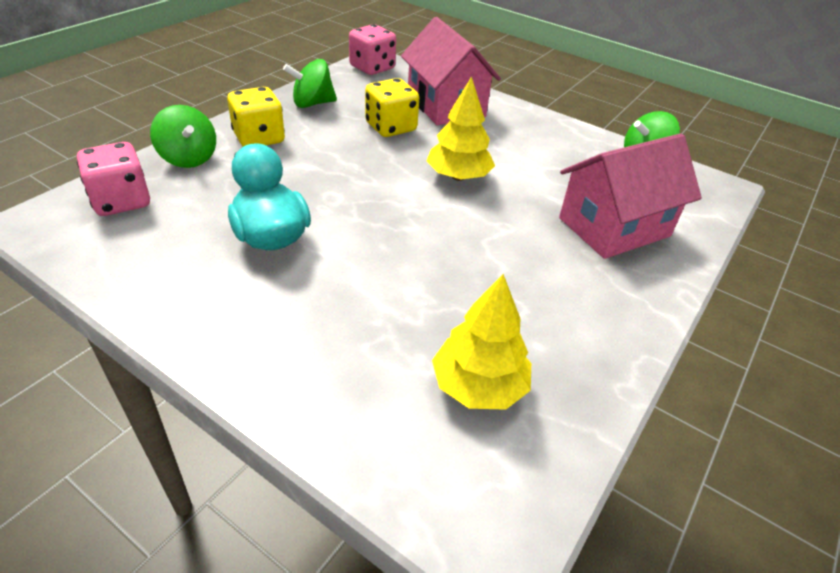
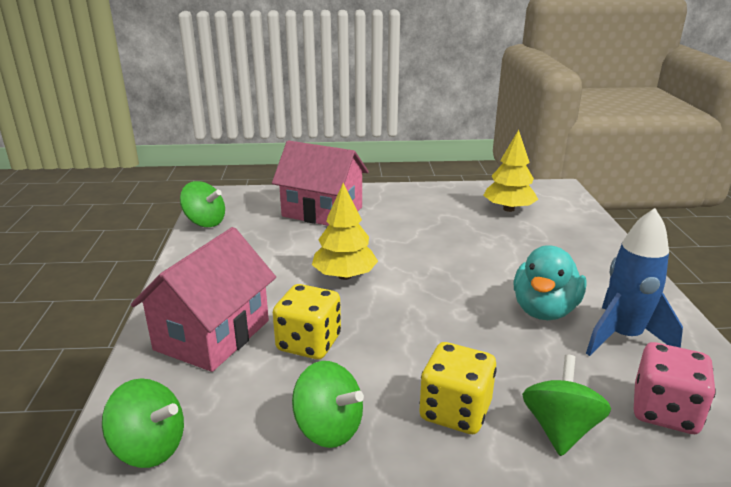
camera: 125 degrees left, 15 degrees down
(182, 247) = (623, 337): none -> blue rocket
(372, 68) = (149, 448): pink dice -> green spinning top

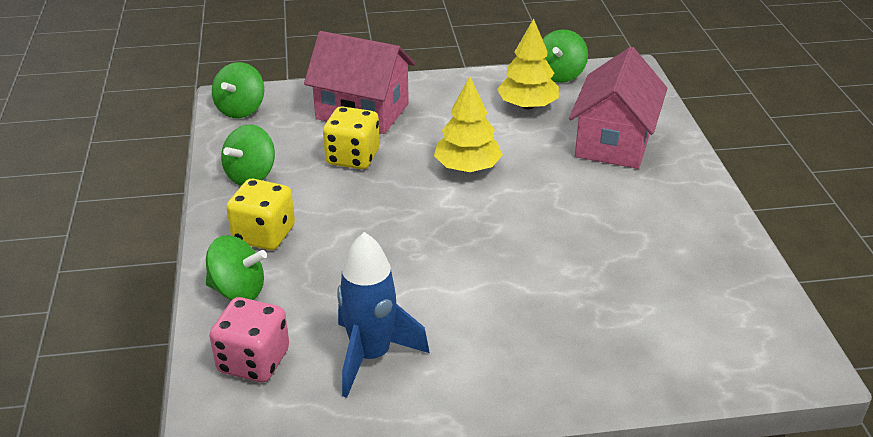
camera: 85 degrees right, 10 degrees up
(508, 209) = (687, 296): yellow tree -> yellow tree (527, 106)
(544, 310) = (419, 302): turquoise duck -> none

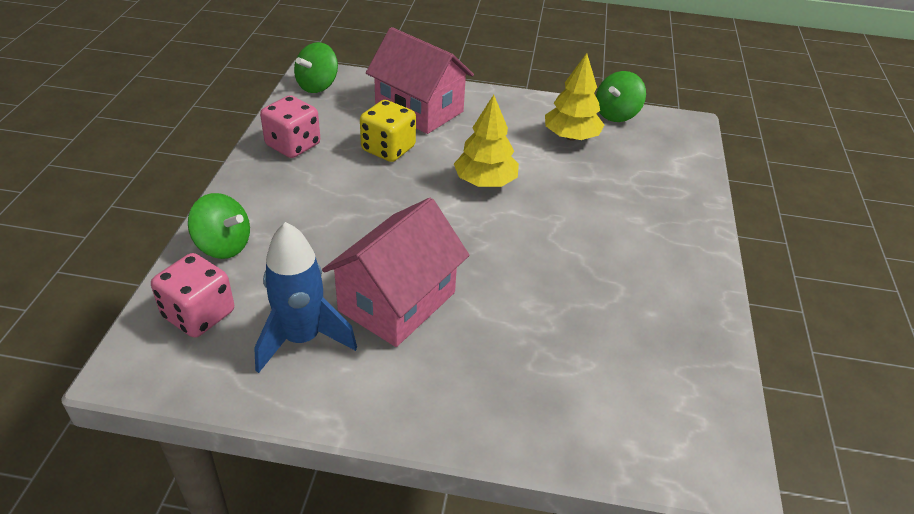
camera: 15 degrees right, 5 degrees up
(251, 175) = (293, 145): green spinning top -> pink dice
(264, 235) = (274, 200): yellow dice -> none
(613, 142) = (636, 189): pink house -> pink house (397, 301)

